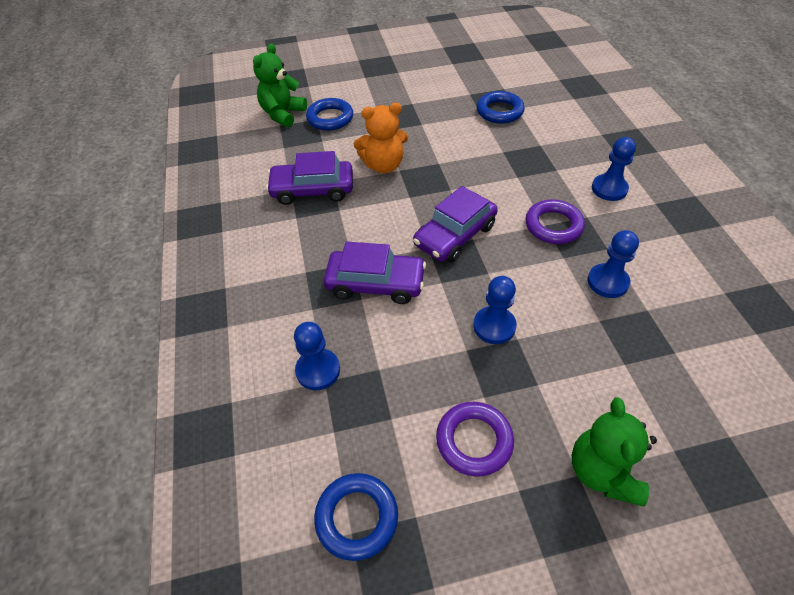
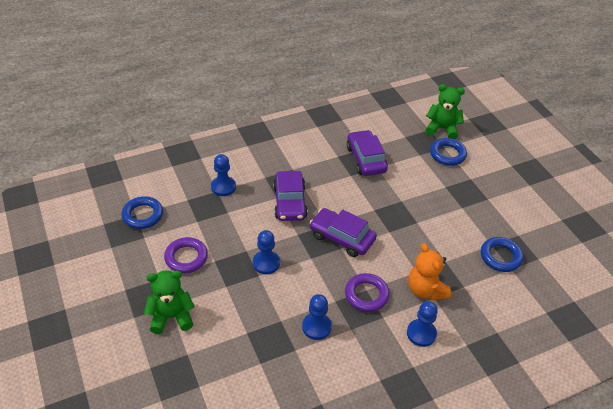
camera: 75 degrees right, 5 degrees down
(383, 165) = (403, 191): orange teddy bear -> orange teddy bear (425, 290)

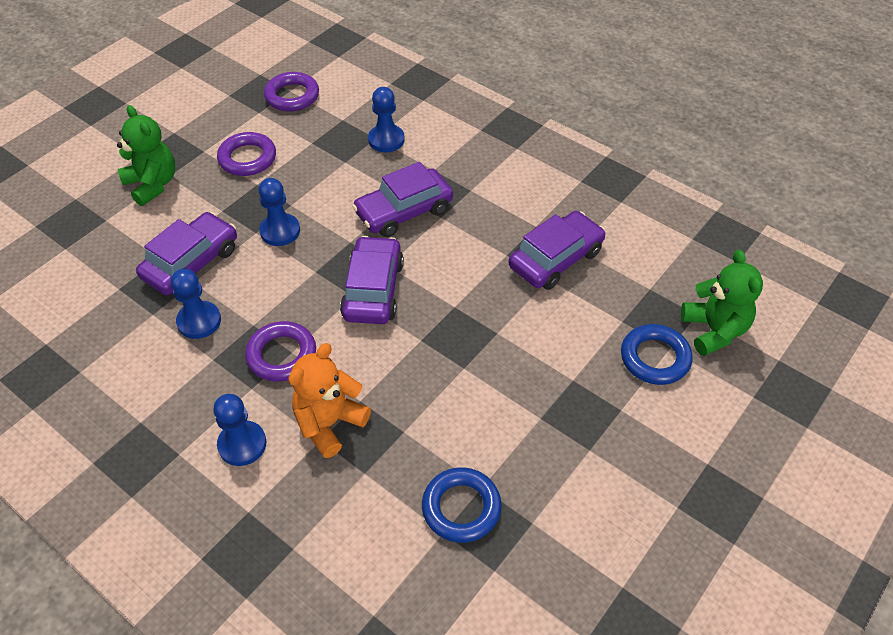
camera: 65 degrees right, 5 degrees up
(143, 215) = (292, 96): blue ring -> purple ring
(263, 316) = (191, 263): none -> purple car

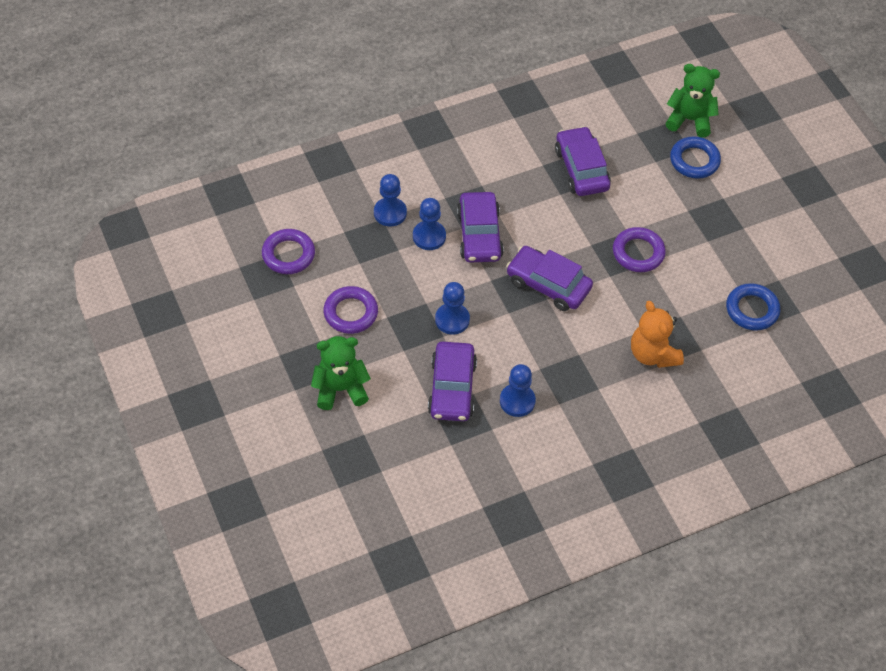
camera: 65 degrees left, 5 degrees up
(191, 263) = (452, 388): purple car -> purple car turned 150 degrees counterclockwise
(242, 444) = (644, 409): blue pawn -> blue pawn (429, 236)
(282, 355) = (579, 361): purple ring -> purple ring (638, 253)

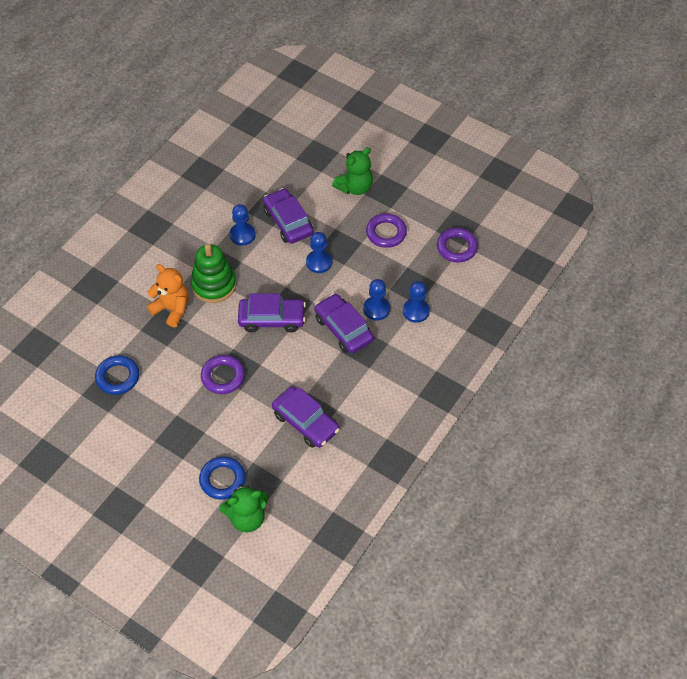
camera: 150 degrees right, 0 degrees up
(588, 357) = (213, 285): none -> green stacking toy

